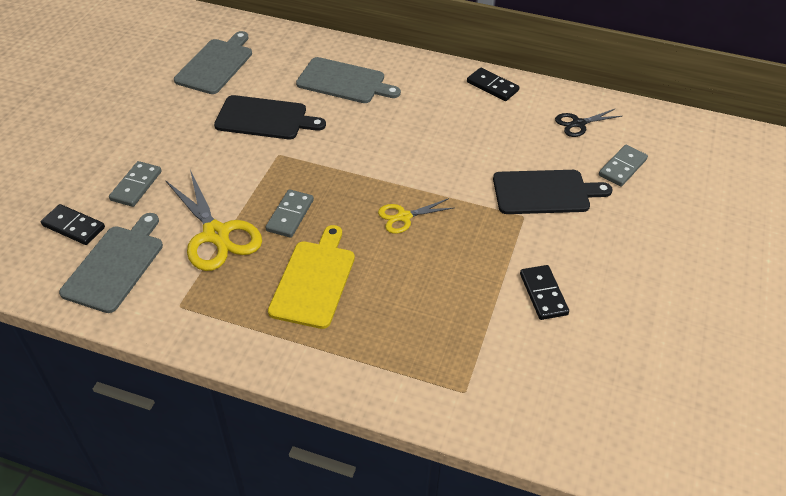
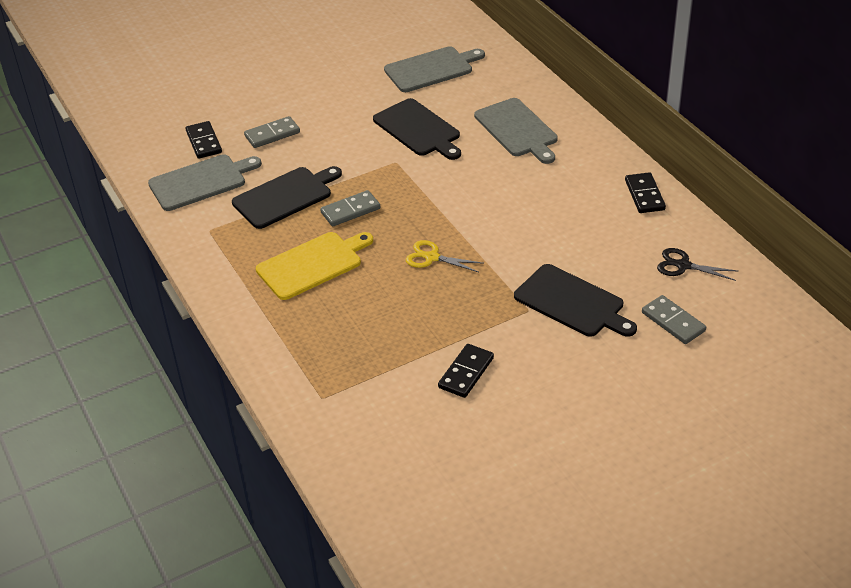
camera: 45 degrees right, 5 degrees down
(216, 234) = (285, 196): yellow scissors -> black cutting board
(622, 167) = (673, 322): grey domino -> grey domino turned 60 degrees clockwise

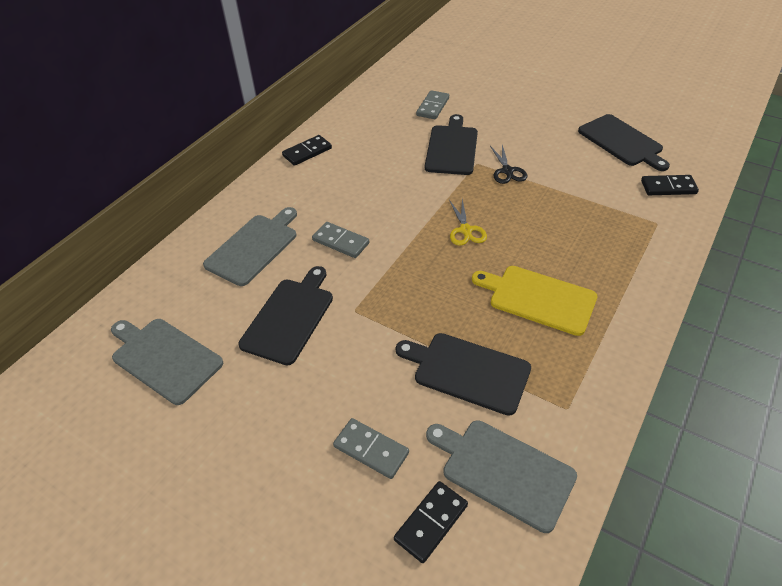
camera: 120 degrees left, 5 degrees up
(350, 210) = (449, 308): grey domino -> grey domino (340, 242)
(466, 373) = (561, 168): black domino -> black domino (668, 187)
(471, 458) = (622, 142): none -> black cutting board
(683, 265) = (375, 117): black scissors -> black scissors (507, 171)

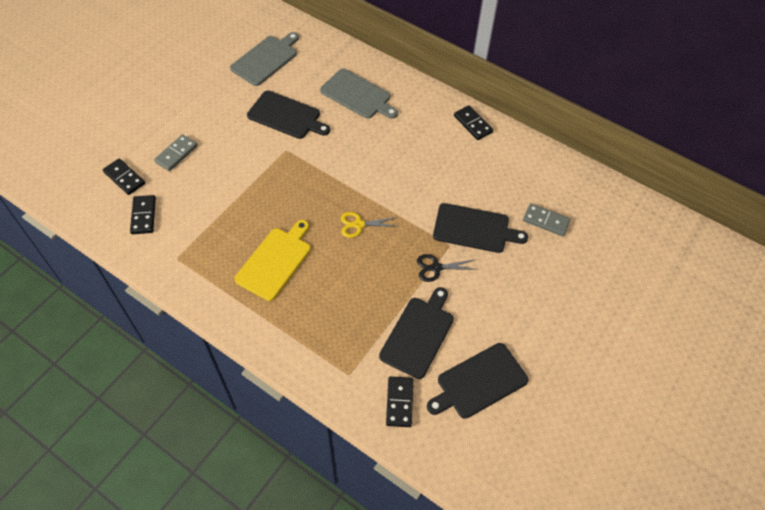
camera: 90 degrees right, 10 degrees up
(340, 242) = (356, 144): grey domino -> none
(467, 371) = (219, 207): black cutting board -> black cutting board (418, 334)
(503, 471) = (144, 216): grey cutting board -> black domino

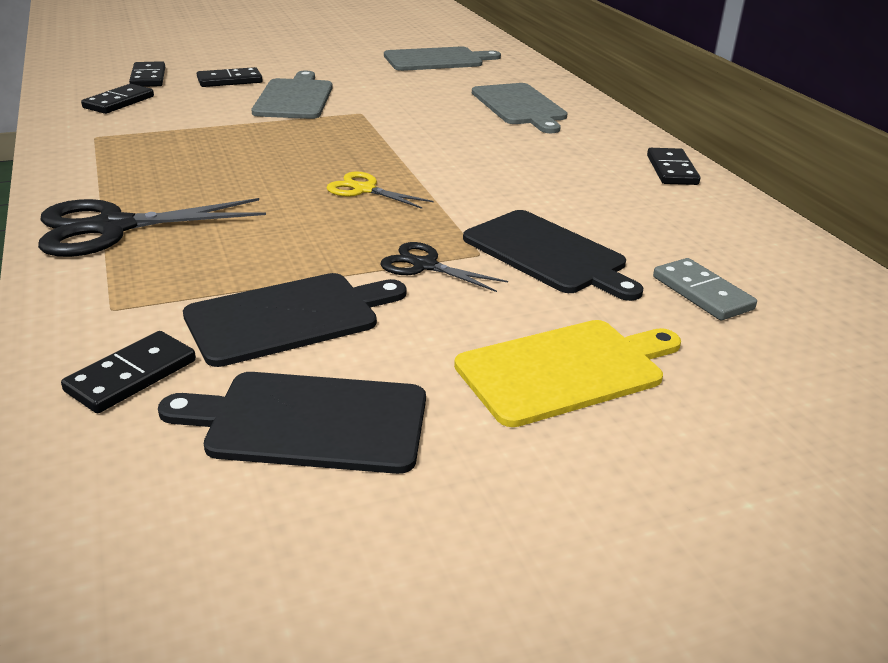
camera: 35 degrees right, 25 degrees down
(176, 154) = (229, 81): grey domino -> black domino
(234, 153) = (294, 98): none -> grey cutting board
(275, 261) = (201, 177): yellow cutting board -> yellow cutting board (565, 370)
(283, 325) = (112, 228): none -> black scissors
(286, 116) = (401, 94): black cutting board -> none

